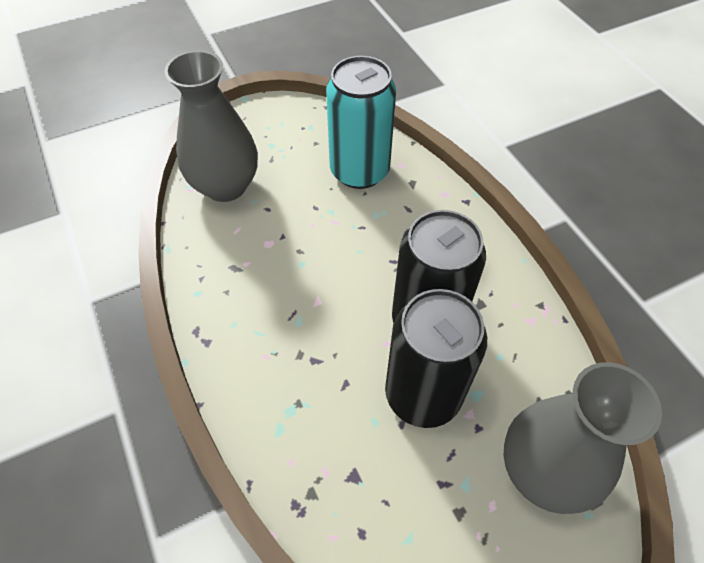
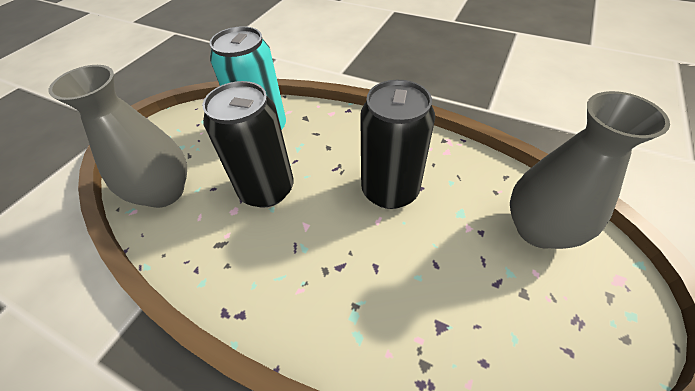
camera: 35 degrees left, 5 degrees down
(423, 394) = (431, 236): black can -> black can (267, 189)

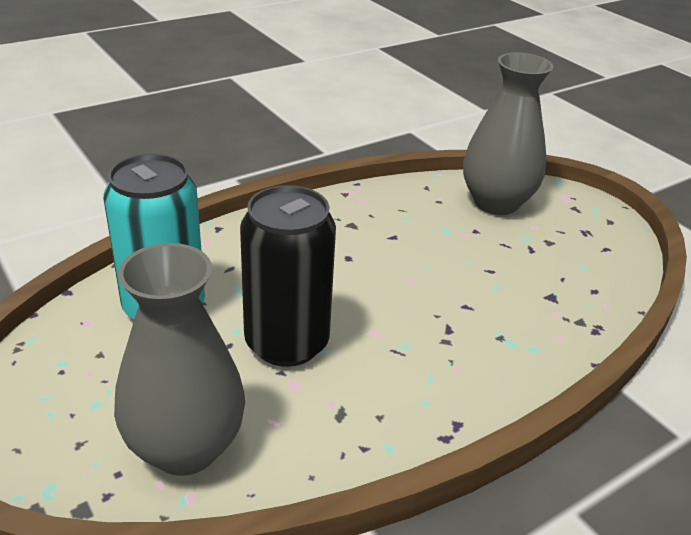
camera: 65 degrees left, 15 degrees down
(390, 190) = (379, 255): black can -> none

